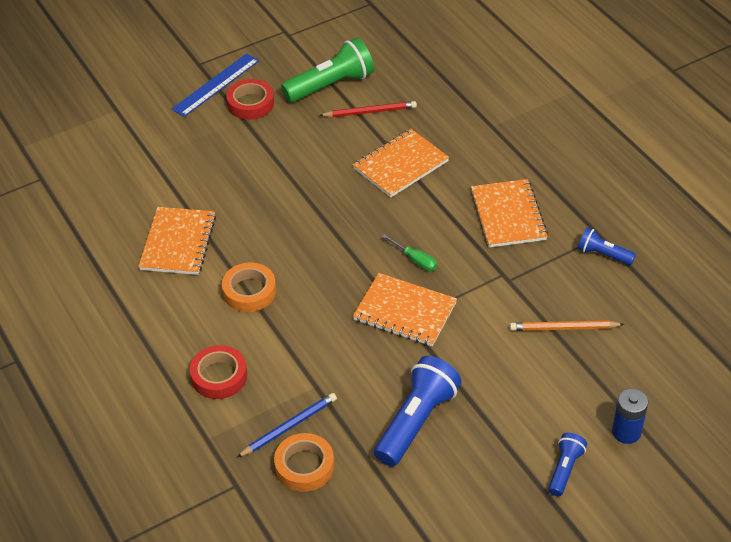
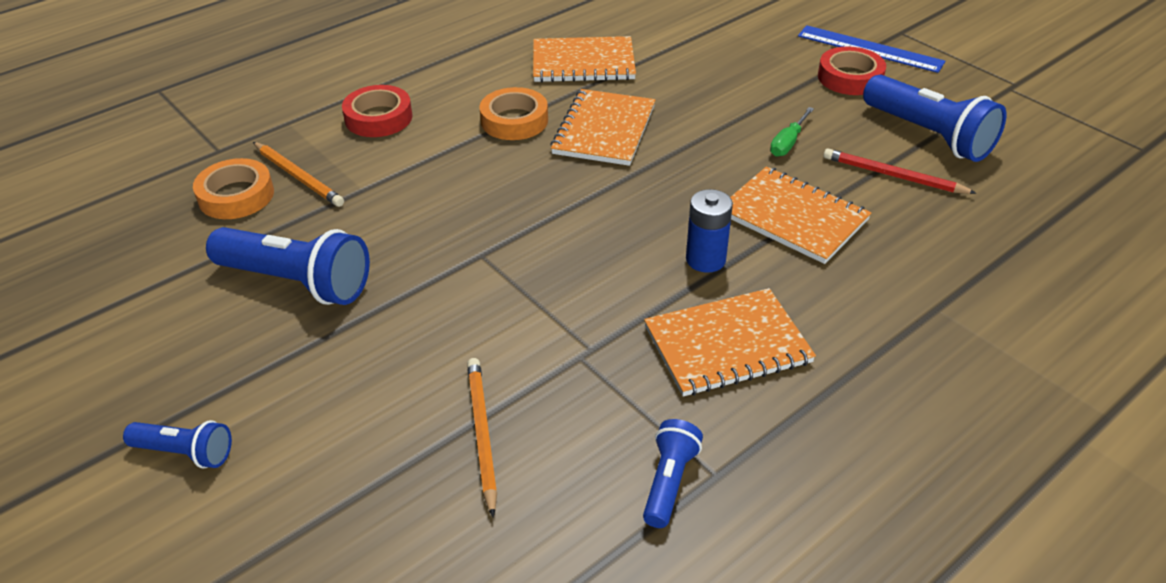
camera: 80 degrees right, 5 degrees down
(289, 426) = (298, 176): blue pencil -> orange pencil
(331, 85) = (928, 135): green flashlight -> blue flashlight
(370, 112) = (893, 176): red pencil -> red pencil turned 135 degrees clockwise
(405, 311) = (497, 251): orange notebook -> orange notebook (604, 130)
(415, 260) = (599, 251): green screwdriver -> green screwdriver (788, 143)
(626, 432) = (250, 535): blue battery -> blue battery (705, 259)

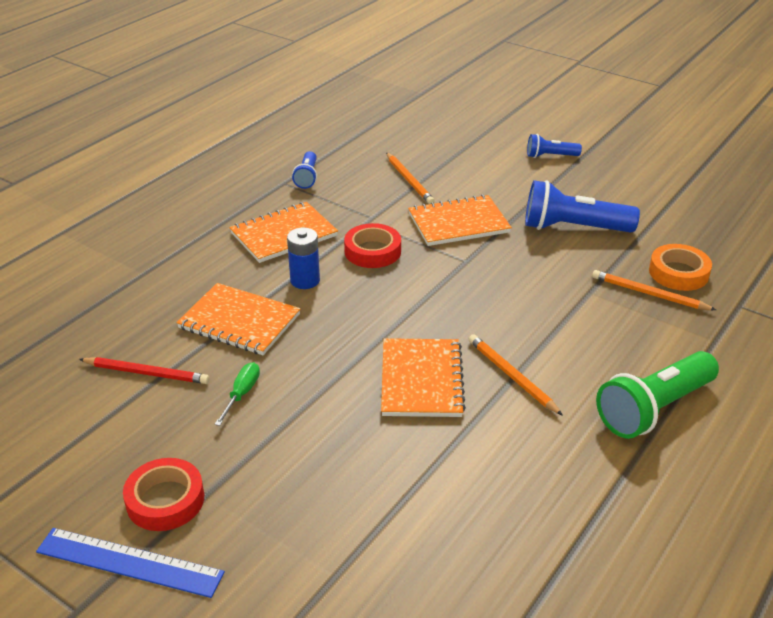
camera: 165 degrees right, 5 degrees down
(378, 118) = (639, 358): red tape -> red tape (372, 251)
(407, 80) = (654, 409): none -> green flashlight
(514, 120) = (511, 376): orange tape -> orange pencil
(583, 62) = (483, 469): orange notebook -> orange notebook (458, 223)
(928, 135) = (98, 426): blue flashlight -> none

